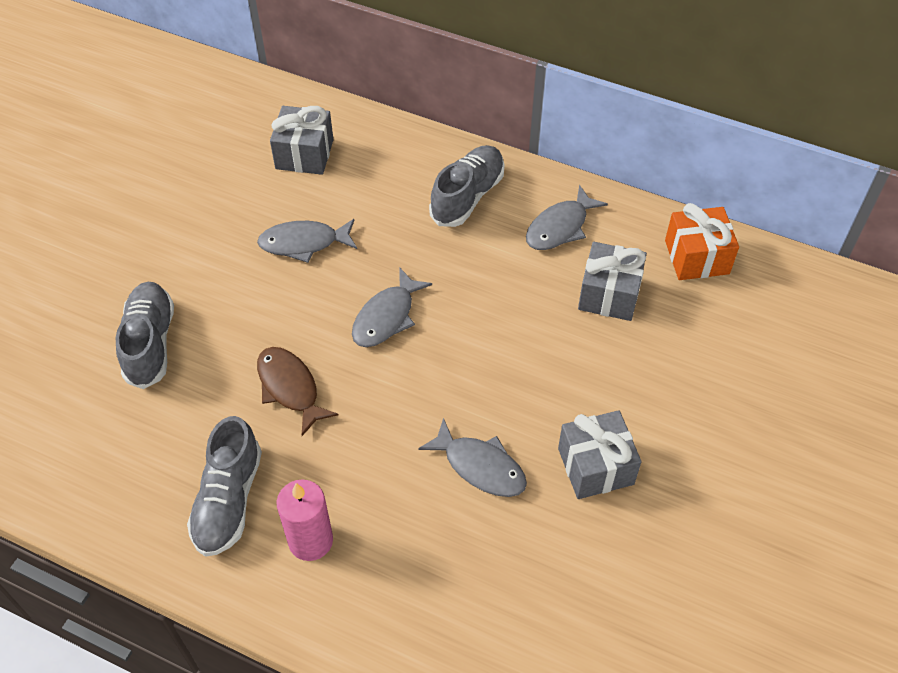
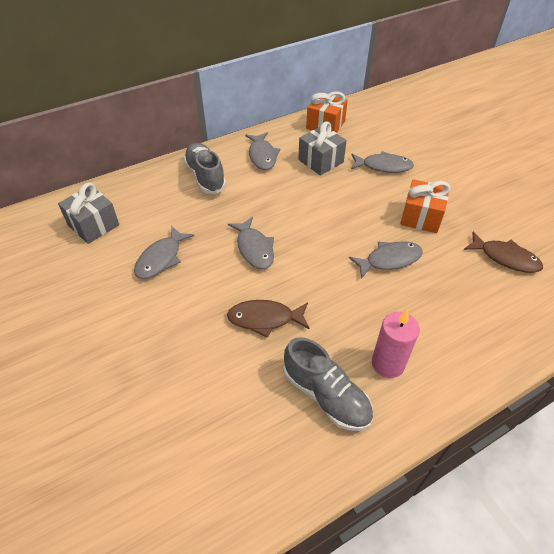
camera: 55 degrees left, 5 degrees down
(150, 343) = (156, 381): grey shoe -> none
(595, 466) = (421, 217): grey gift -> orange gift
(597, 605) = (505, 258): none -> brown fish
(667, 372) = (383, 166): none -> grey fish

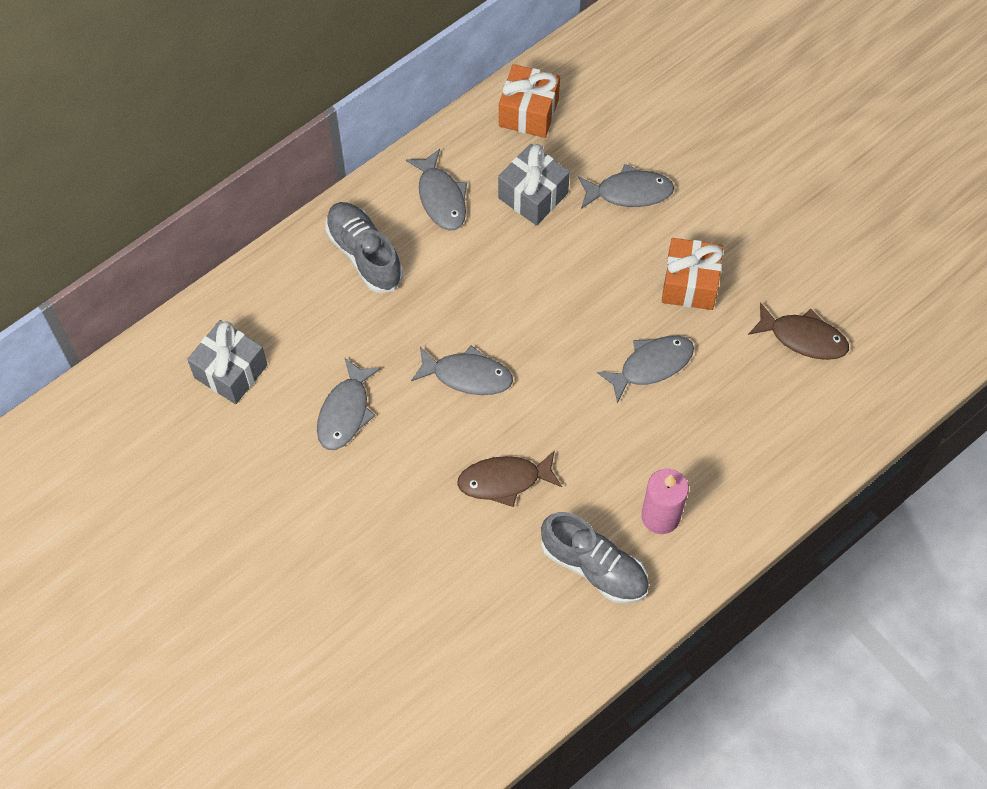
camera: 10 degrees left, 15 degrees up
(254, 248) = (467, 375): grey fish -> grey fish turned 45 degrees counterclockwise

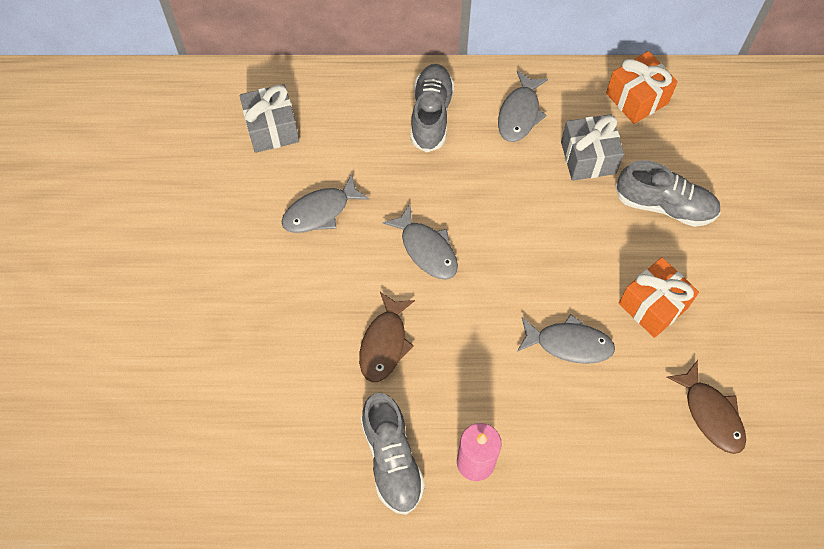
camera: 40 degrees right, 0 degrees up
(504, 480) = (384, 344): brown fish -> brown fish turned 105 degrees counterclockwise
(629, 192) = (664, 205): grey fish -> grey shoe

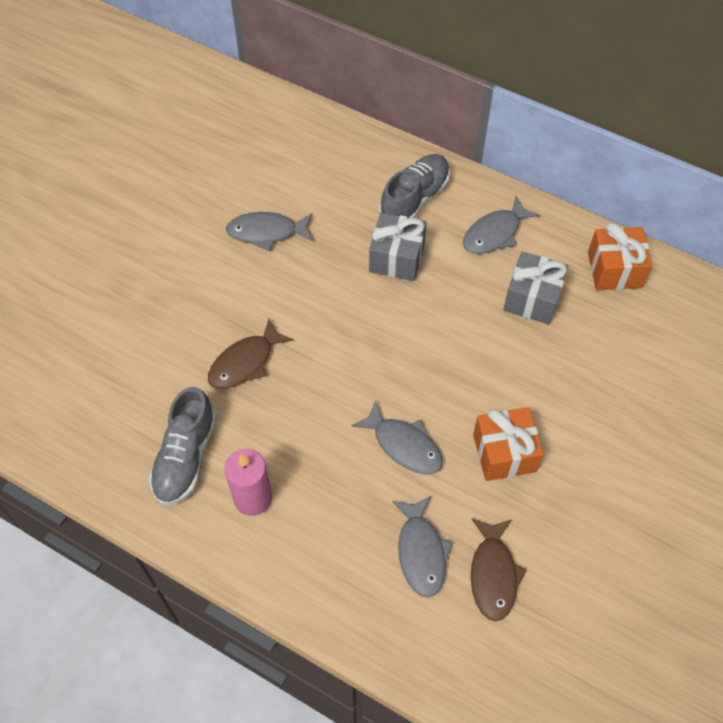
camera: 30 degrees right, 5 degrees down
(272, 129) = (273, 150): grey gift -> grey gift (396, 258)
(426, 249) = (334, 305): grey fish -> grey fish (421, 552)
(664, 205) = (576, 373): grey shoe -> none

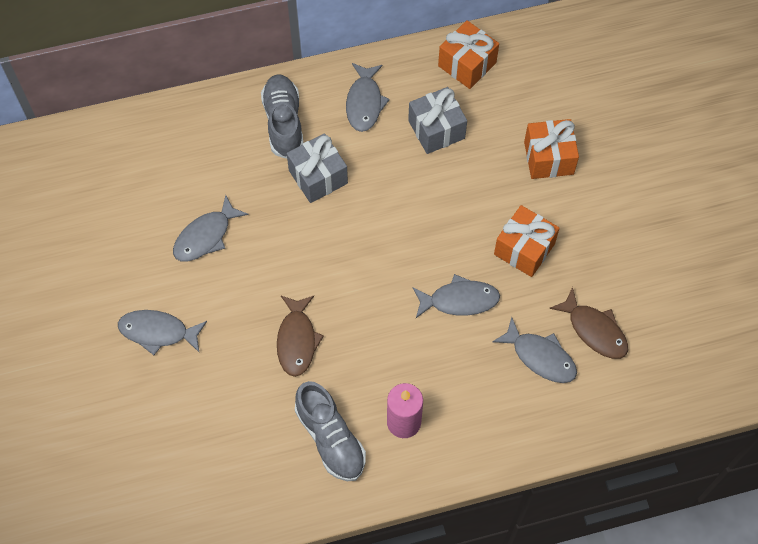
camera: 45 degrees left, 5 degrees up
(158, 270) = (158, 332): none -> grey fish
(607, 399) = (548, 158): none -> orange gift

